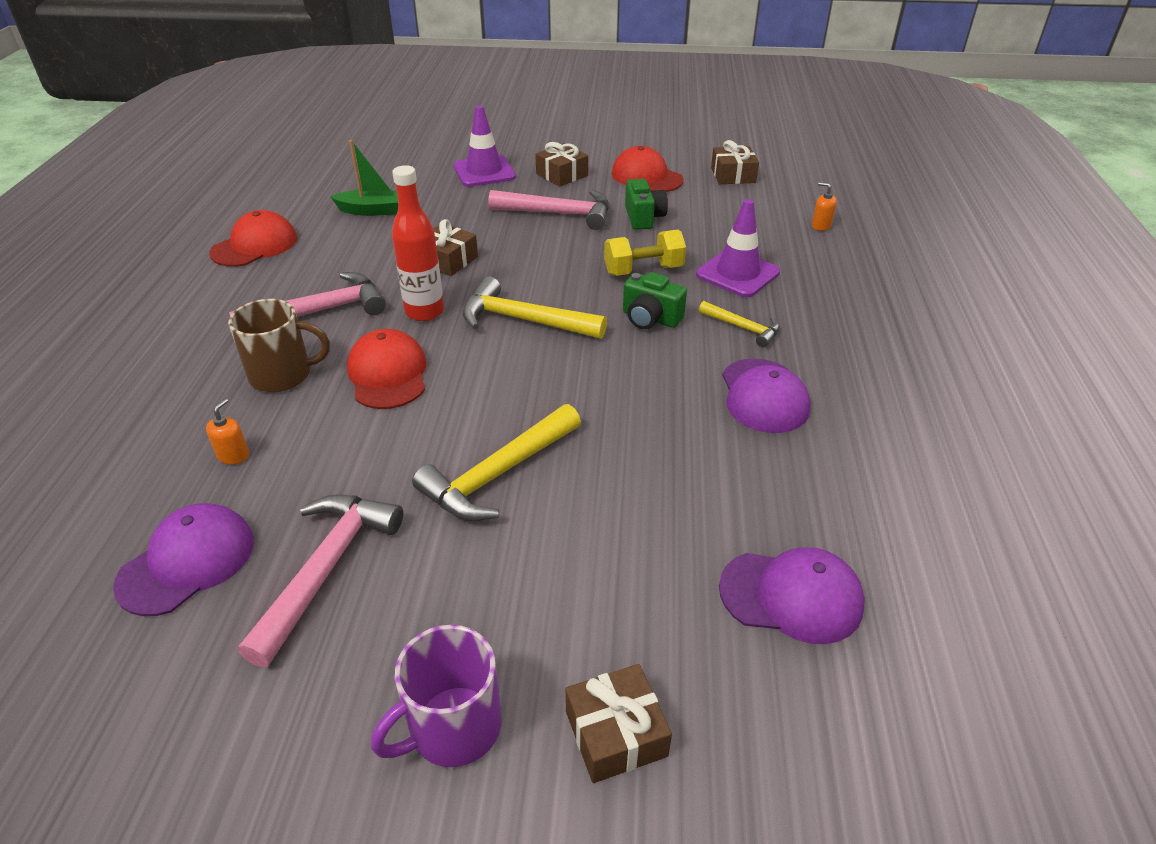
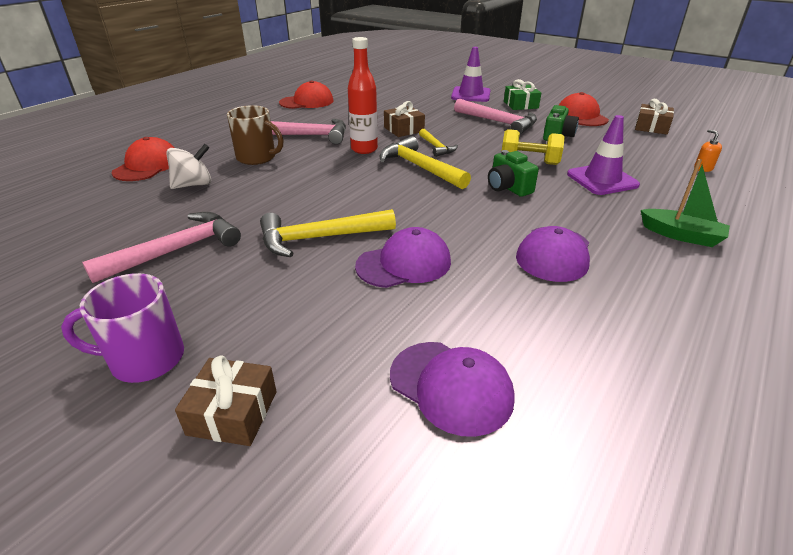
camera: 30 degrees right, 5 degrees down
(187, 562) = (119, 223): purple cap -> purple cap (404, 264)
(233, 455) = (193, 185): orange soap dispenser -> white spinning top
(372, 210) = (385, 99): green boat -> green boat (681, 235)
(388, 374) = (311, 172): red cap -> red cap (147, 166)
(562, 175) = (520, 105): brown gift -> green gift
(743, 328) = (576, 210): yellow hammer -> yellow hammer (436, 147)

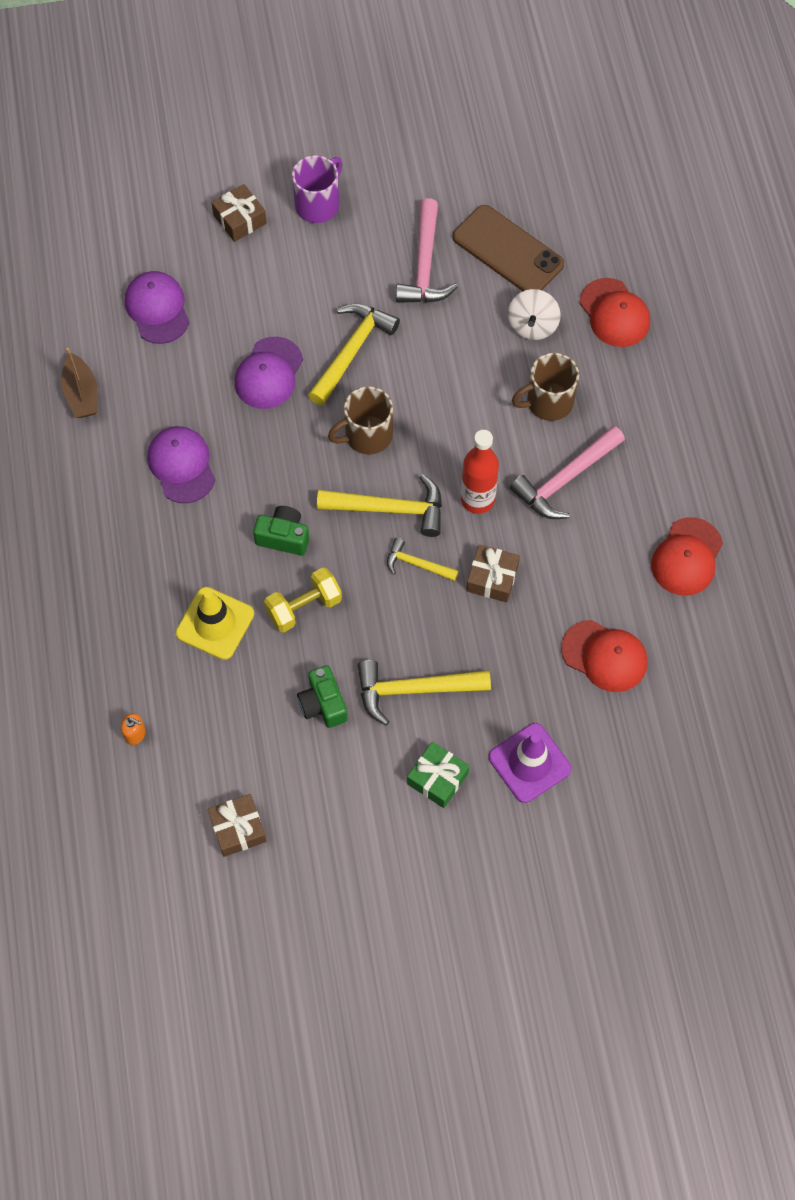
camera: 135 degrees right, 30 degrees up
(118, 222) = (507, 251): none -> brown phone
(383, 197) = (367, 435): none -> brown mug
(451, 387) = (157, 309): purple cap -> purple cap turned 75 degrees clockwise
(499, 122) = (414, 690): pink hammer -> yellow hammer
(581, 116) = (338, 798): red cap -> red cap (604, 656)
(602, 180) = (215, 623): purple traffic cone -> yellow traffic cone
(627, 363) = (81, 394): none -> brown boat
(681, 235) = (105, 568): green boat -> none

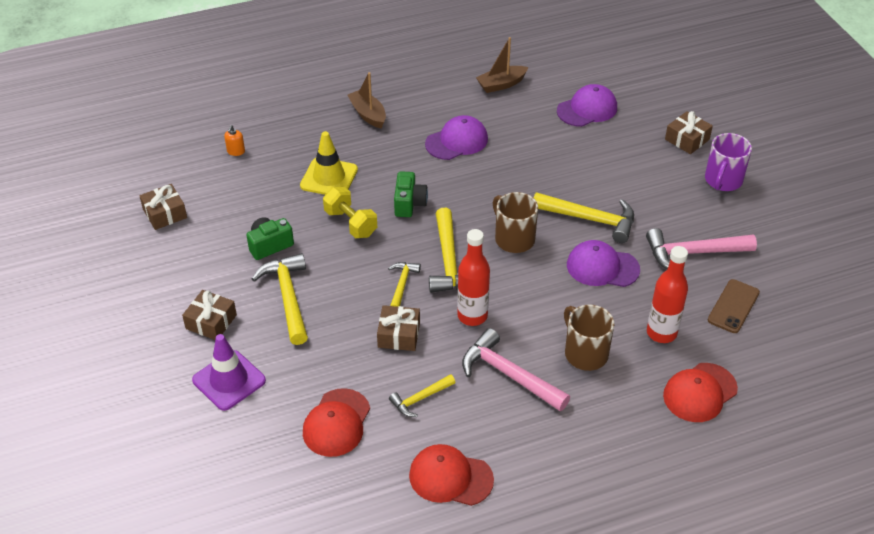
camera: 80 degrees right, 20 degrees down
(101, 562) = (368, 114): none -> brown boat
(268, 373) = (552, 175): purple cap -> purple cap (602, 267)
(318, 204) = (723, 180): purple mug -> purple mug turned 90 degrees clockwise
(437, 778) = (211, 322): green gift -> brown gift
(507, 251) = (733, 306): brown phone -> brown phone, size x0.64
(532, 325) = (661, 333): white spinning top -> red bottle
(584, 570) = (420, 399): none -> yellow hammer

